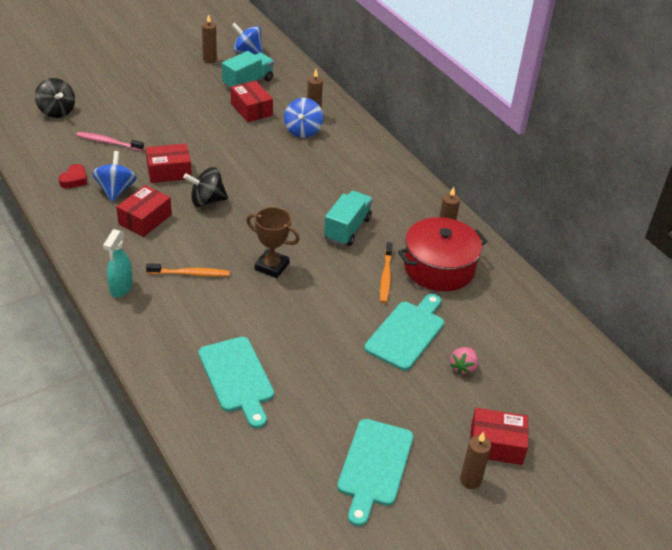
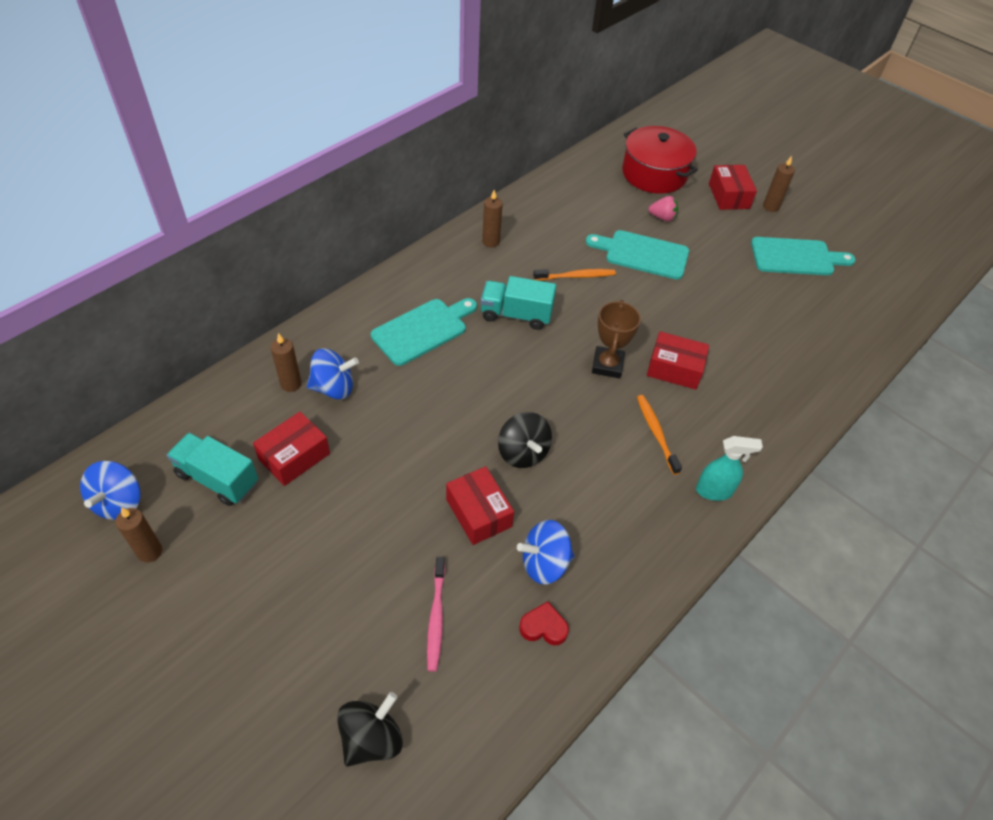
camera: 105 degrees left, 10 degrees up
(145, 219) = (587, 508): red box -> red box (674, 369)
(237, 378) = (769, 358): turquoise cutting board -> turquoise cutting board (423, 330)
(439, 268) = (543, 241): red pot -> red pot (654, 174)

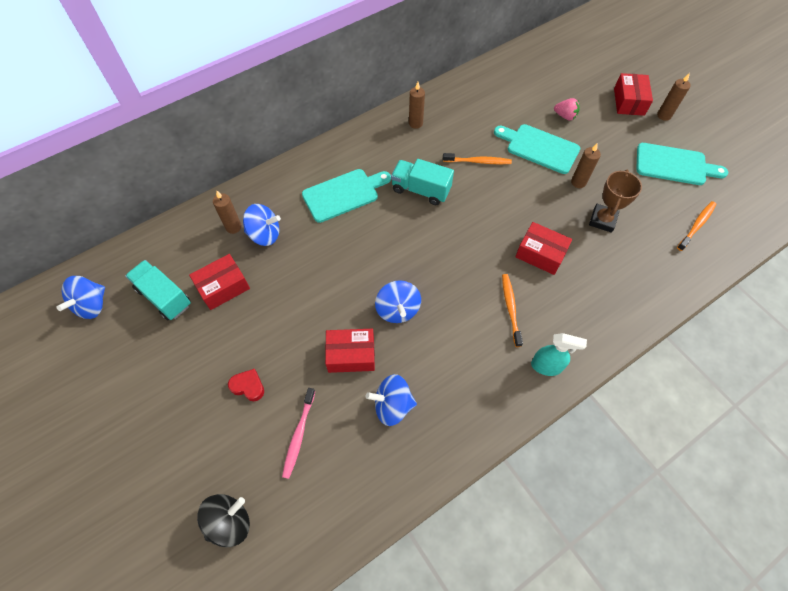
camera: 15 degrees right, 10 degrees up
(150, 552) = (105, 347): brown candle -> brown candle (578, 182)
(478, 513) = (351, 355): red box -> red box turned 75 degrees counterclockwise
(523, 453) = (397, 310): black spinning top -> blue spinning top
(543, 627) = (379, 458): red heart -> red heart (248, 386)
(607, 365) = (485, 243): brown trophy -> brown trophy (602, 220)
(654, 174) = (568, 75): red pot -> none
(837, 318) = (696, 225): none -> orange toothbrush

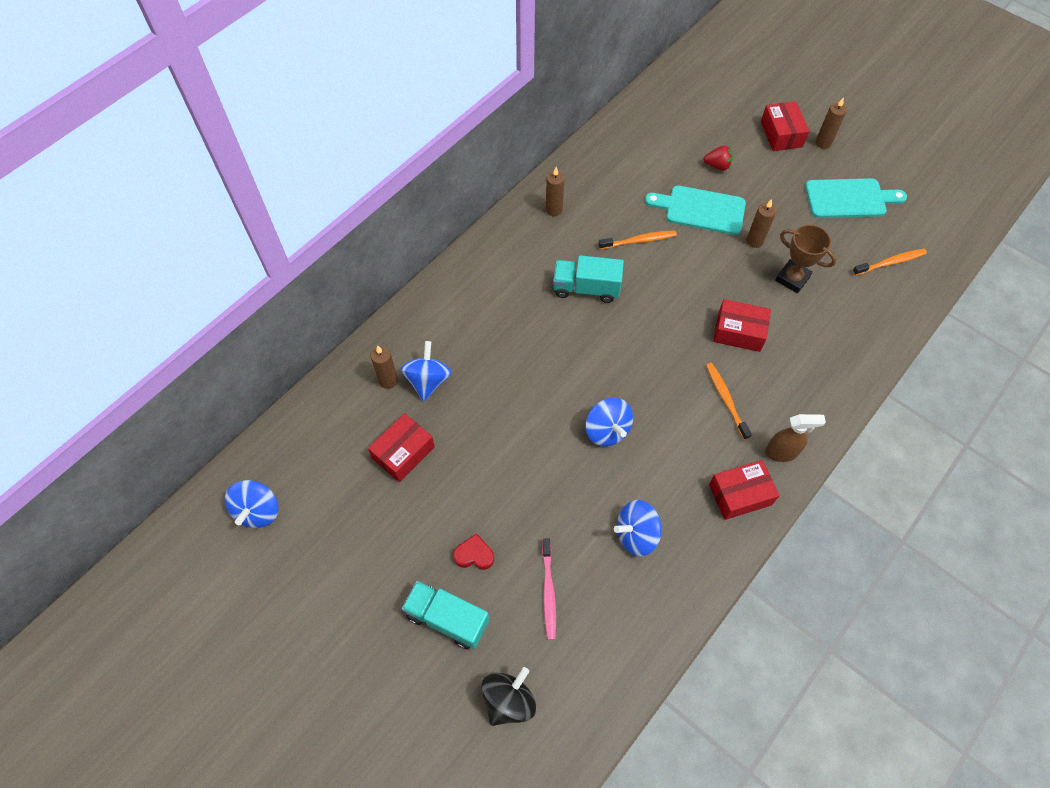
camera: 15 degrees left, 0 degrees up
(164, 297) = (339, 480): turquoise truck -> turquoise truck (447, 619)
(264, 234) = (428, 381): blue spinning top -> blue spinning top turned 75 degrees counterclockwise
(344, 194) = (501, 313): turquoise cutting board -> none
(351, 355) = (574, 492): red box -> red box (740, 494)
(546, 366) = (781, 452): turquoise spray bottle -> brown spray bottle
(565, 116) = (717, 166): pink strawberry -> red strawberry
(602, 220) = (792, 278): brown trophy -> brown trophy turned 60 degrees counterclockwise
(696, 225) = (890, 262): orange toothbrush -> orange toothbrush turned 45 degrees clockwise

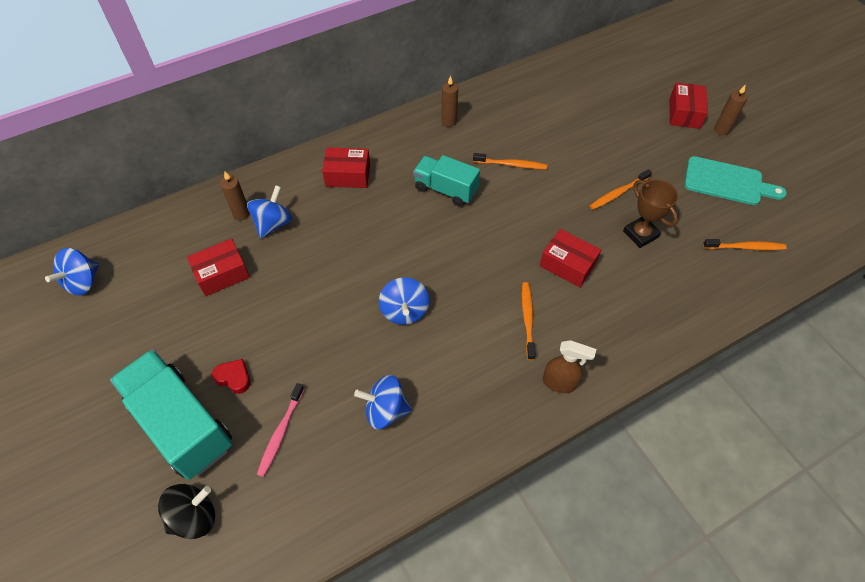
camera: 20 degrees right, 5 degrees down
(447, 619) = (182, 424): turquoise truck -> turquoise truck, size x1.62
(701, 210) = (580, 155): turquoise cutting board -> none
(717, 166) = (612, 124): red strawberry -> none
(740, 494) = (501, 408): red box -> red box (348, 175)
(754, 241) = (618, 193): brown candle -> orange toothbrush

